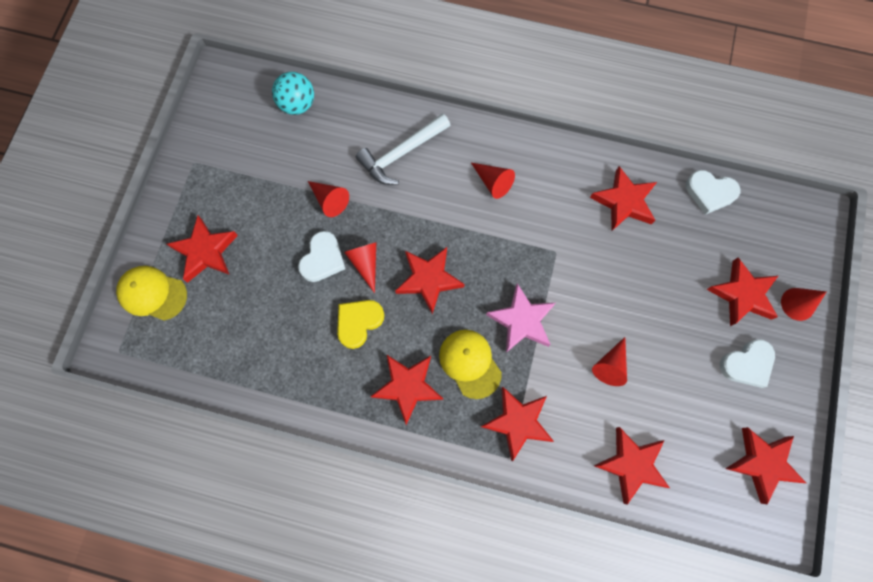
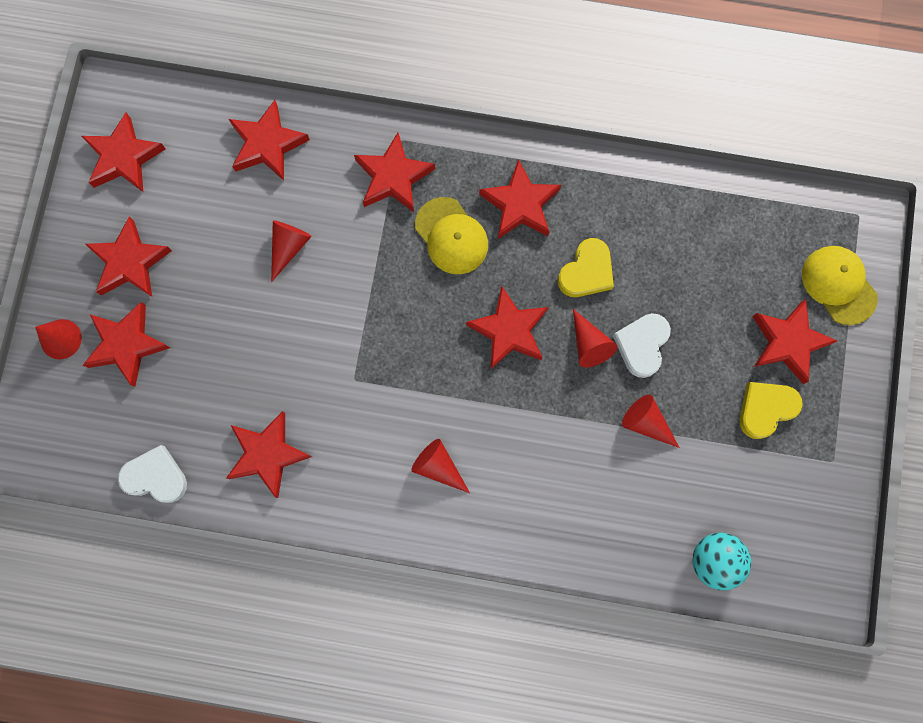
camera: 175 degrees right, 5 degrees up
(152, 293) = (838, 285): yellow cap -> yellow cap turned 135 degrees counterclockwise
(235, 203) = (765, 409): none -> yellow heart
(401, 153) = (562, 498): white hammer -> none
(521, 321) = (393, 290): pink star -> none
(747, 364) = (130, 262): white heart -> red star

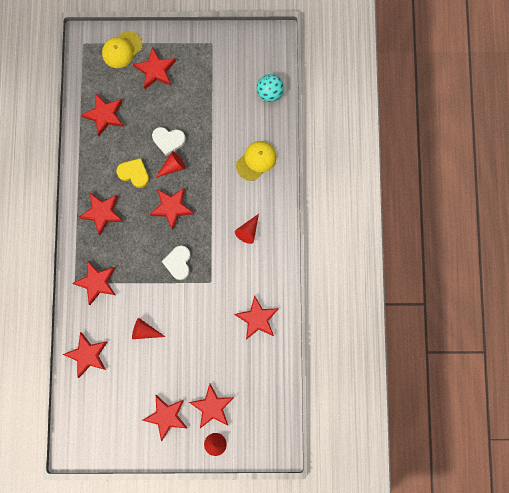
camera: 100 degrees left, 0 degrees up
(124, 157) = (107, 434): red star -> red star (105, 115)
(156, 477) = (279, 374): white heart -> white heart (178, 263)
(451, 236) = (125, 246): yellow cap -> yellow cap (256, 161)
(646, 423) = (208, 133): red cone -> none
(765, 409) = (191, 77): yellow heart -> none

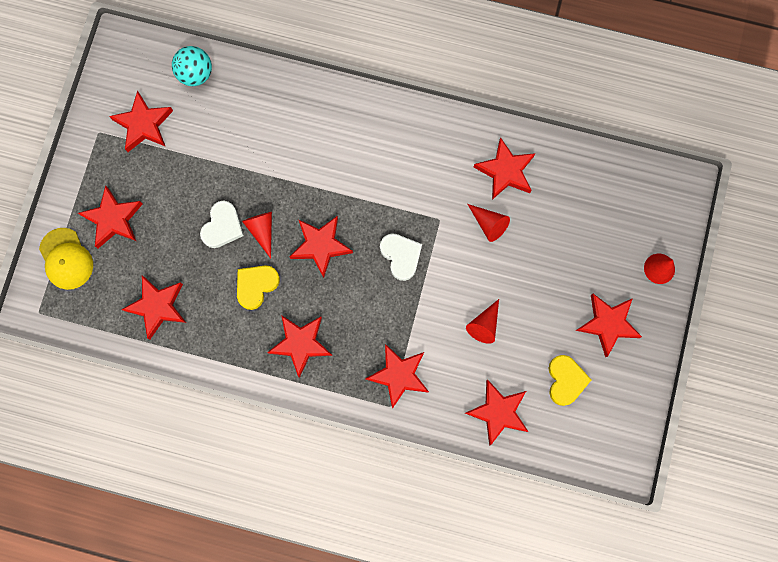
camera: 75 degrees left, 0 degrees up
(120, 396) = (565, 380): none -> yellow heart
(178, 263) = (401, 256): white heart -> white heart turned 135 degrees counterclockwise
(212, 407) = (609, 260): red star -> red star (143, 124)
(248, 231) = (382, 152): red cone -> red cone (488, 224)
(256, 161) = (287, 116): yellow cap -> none

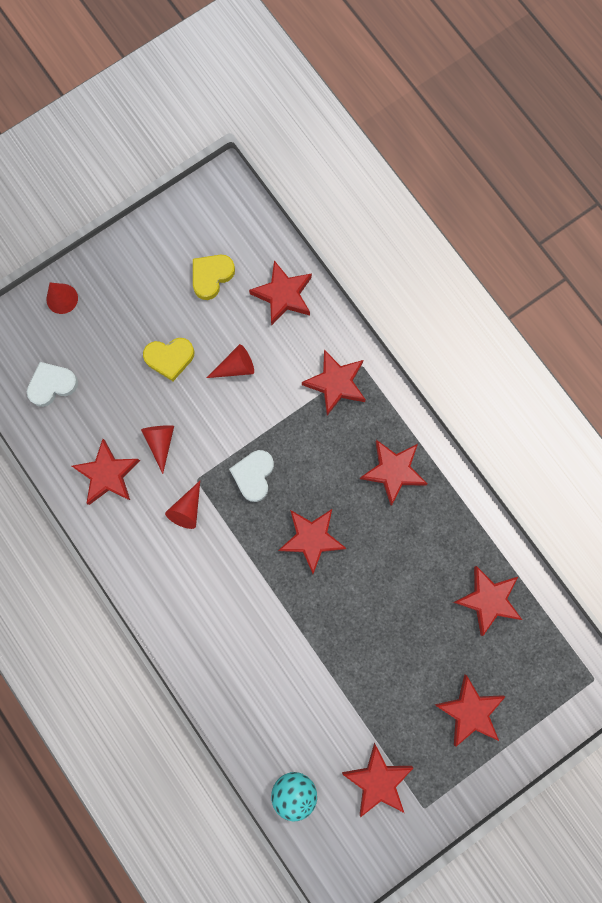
camera: 140 degrees left, 0 degrees up
(66, 259) = (537, 708): yellow cap -> none
(222, 226) = (380, 625): white heart -> white heart (52, 385)
(256, 286) = (392, 549): yellow heart -> yellow heart (169, 358)
(262, 230) = (350, 593): red cone -> red cone (187, 509)
(608, 324) = (140, 291): red star -> none

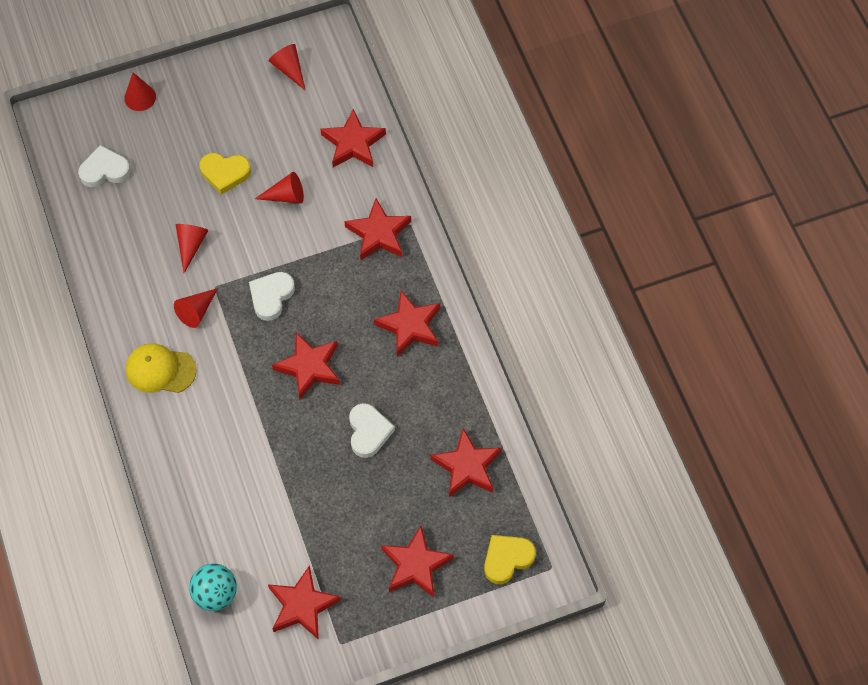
camera: 15 degrees right, 15 degrees down
(107, 474) = (130, 261): red star -> none
(171, 579) = (160, 370): none -> yellow cap
(198, 232) = (289, 69): none -> red cone
(211, 276) = (289, 111): yellow heart -> yellow heart (507, 559)
(387, 589) = (368, 432): none -> white heart

